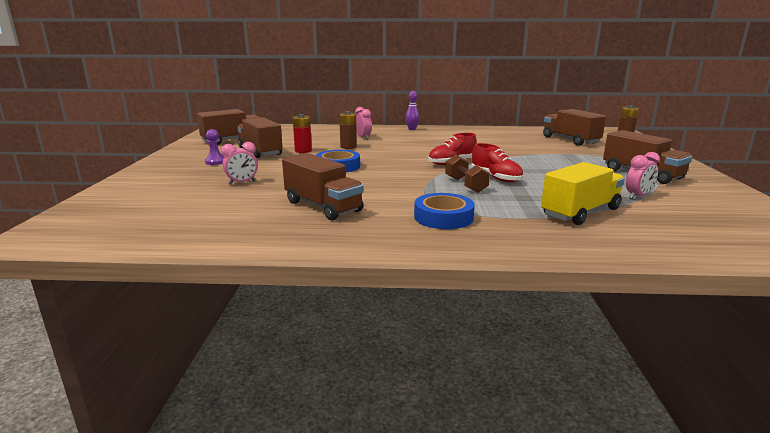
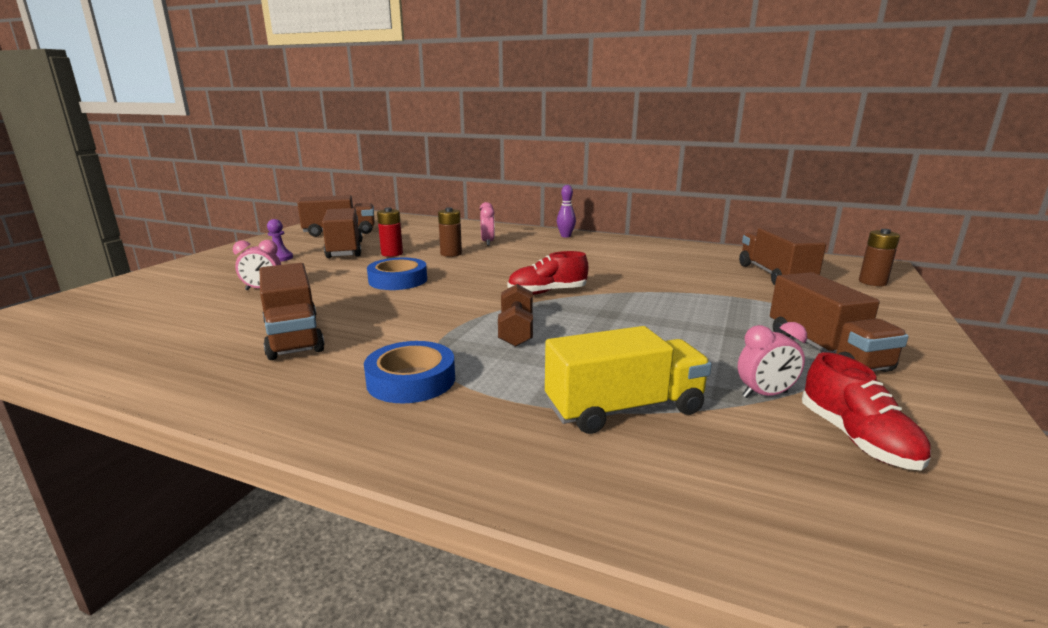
camera: 20 degrees right, 0 degrees up
(496, 178) = (575, 325): red shoe -> red shoe (857, 439)

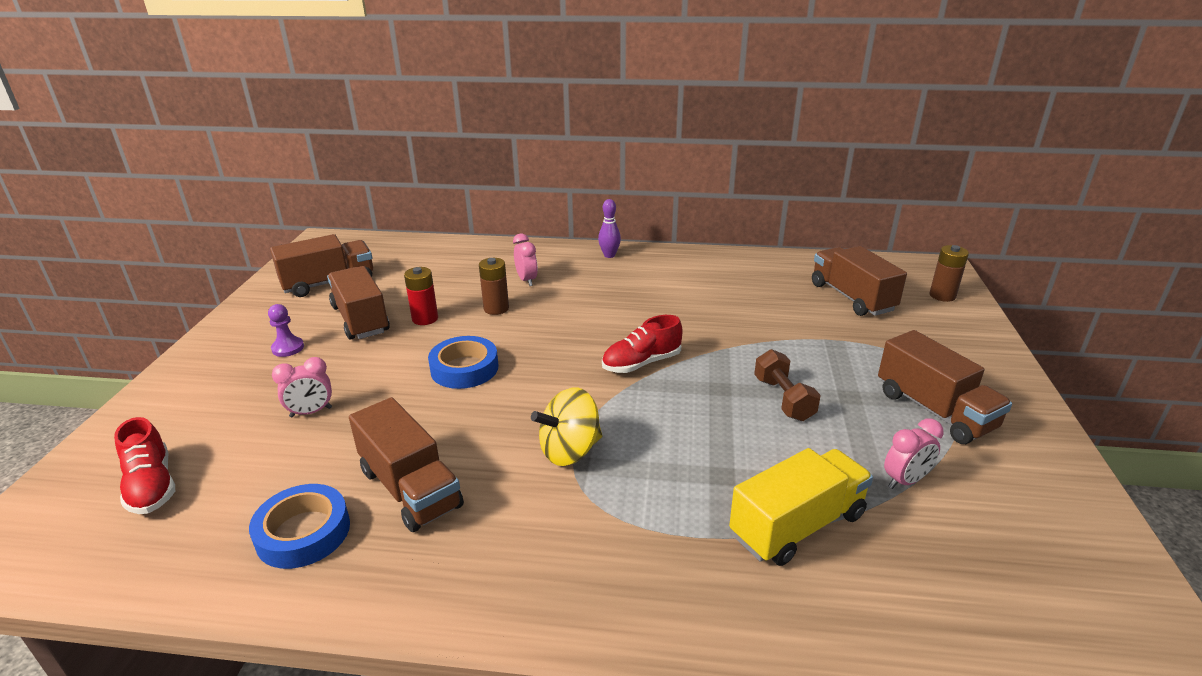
camera: 15 degrees left, 10 degrees up
(411, 380) = (581, 529): blue tape -> blue tape (303, 532)
(443, 333) = (570, 451): none -> yellow spinning top
(516, 331) = (643, 433): brown dumbbell -> brown dumbbell (783, 399)
(857, 439) = (992, 520): red shoe -> red shoe (152, 486)

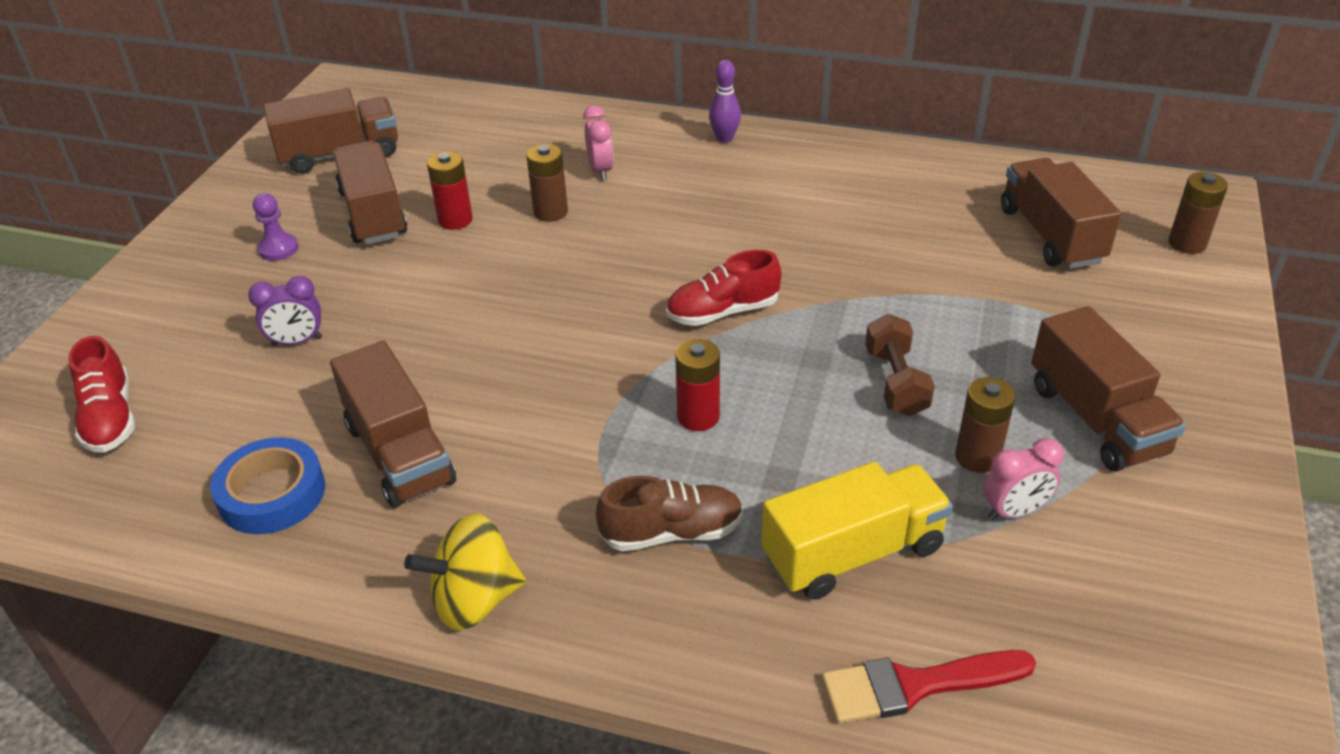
camera: 10 degrees right, 10 degrees up
(311, 412) = (297, 341): pink clock -> purple clock
(464, 368) = (492, 298): blue tape -> none
(570, 451) = (599, 425): yellow spinning top -> yellow spinning top (474, 600)
(645, 437) = (698, 417): none -> red battery
(650, 526) = (672, 532): none -> brown shoe
(862, 445) = (977, 457): none -> brown battery
(886, 626) = (915, 685): none -> red brush

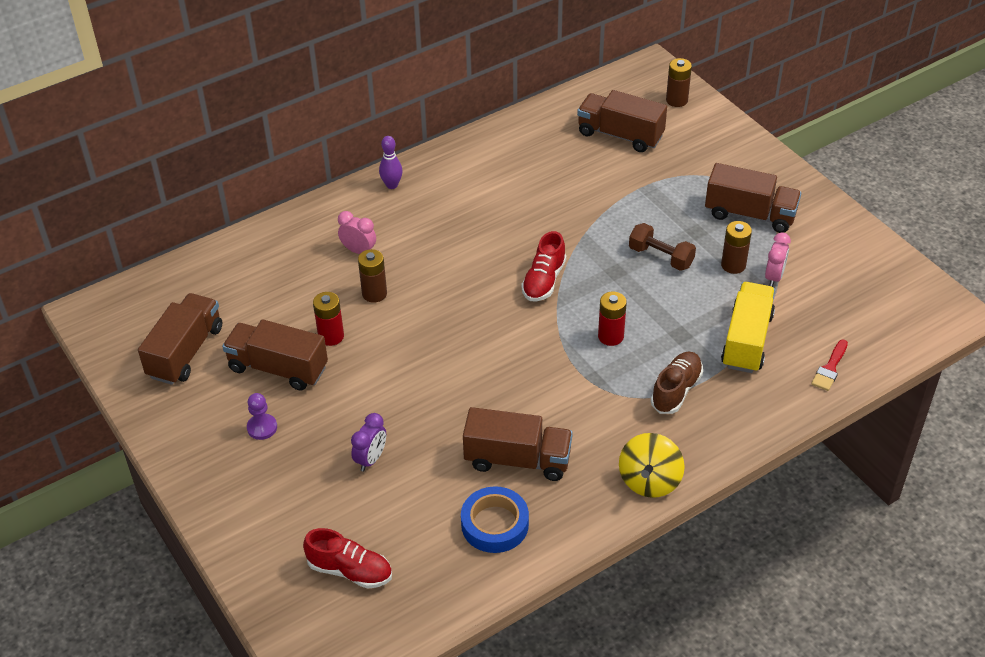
camera: 50 degrees left, 5 degrees up
(915, 685) = (830, 368): red brush -> red brush, size x0.66

